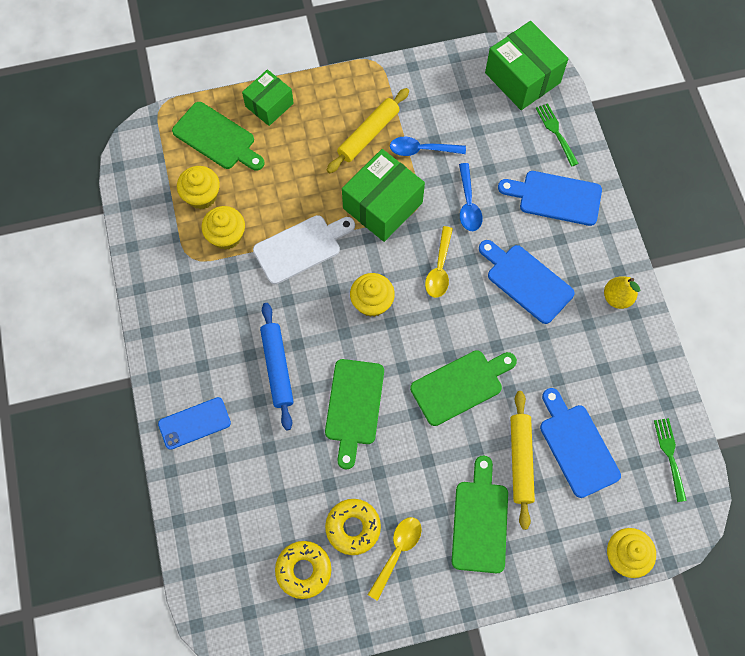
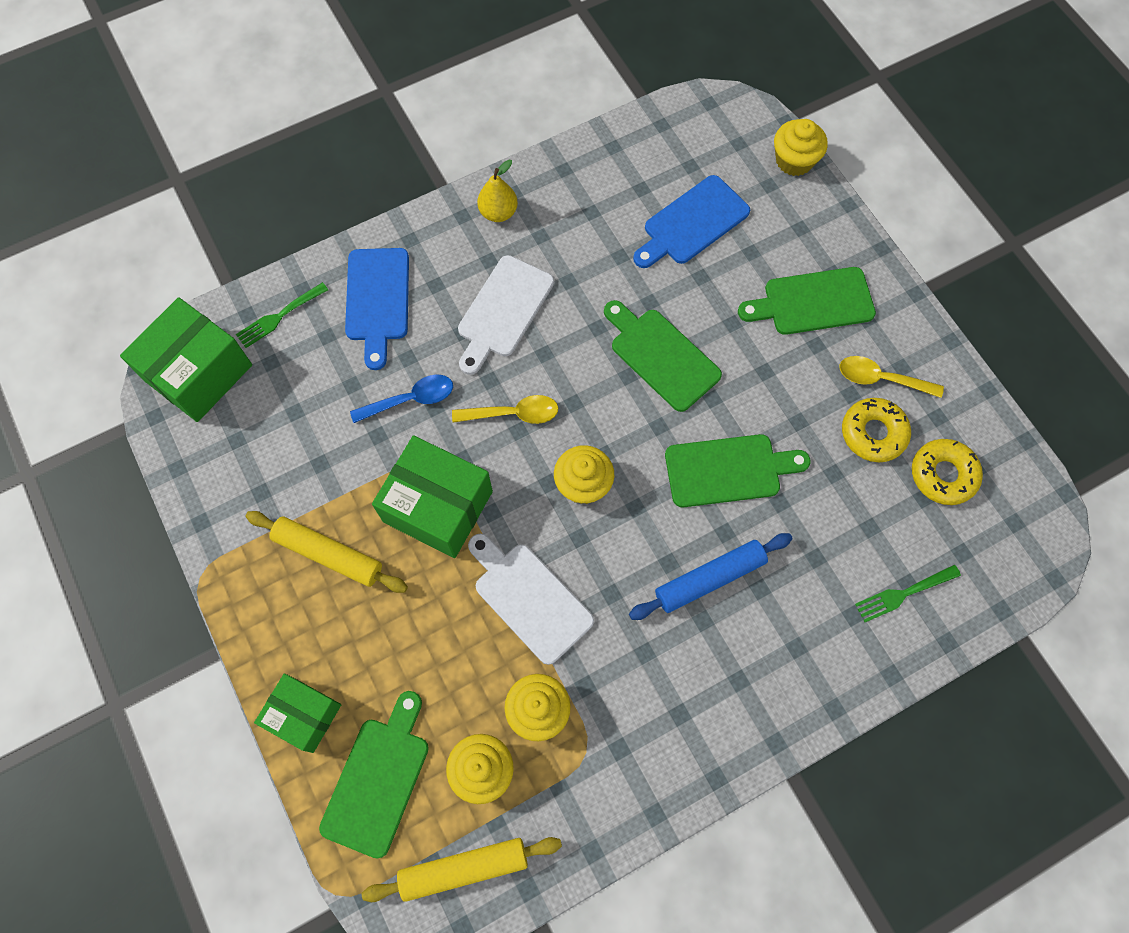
camera: 105 degrees left, 0 degrees up
(194, 423) = (819, 664): blue phone -> none
(421, 150) = (339, 476): blue spoon -> none
(520, 460) = (729, 275): yellow rolling pin -> yellow rolling pin (464, 868)
(526, 281) = (503, 311): blue cutting board -> white cutting board
(670, 455) = (671, 135): green fork -> green fork (903, 593)

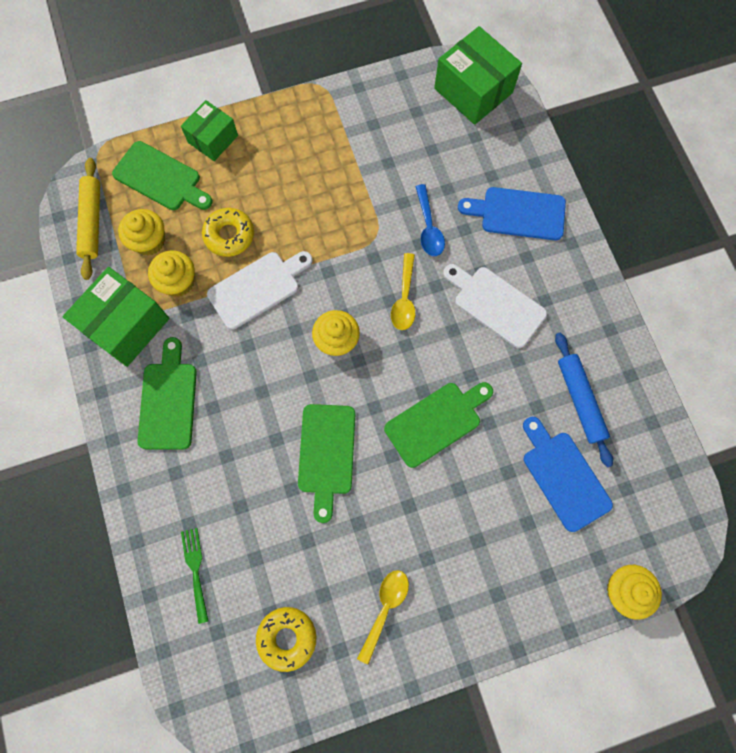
camera: 100 degrees right, 5 degrees up
(279, 316) = (512, 145): green fork -> none
(329, 554) = (319, 162): yellow rolling pin -> none
(438, 506) = (339, 236): green box -> green box (126, 325)
(498, 212) = (591, 314): yellow pear -> none
(709, 579) = (242, 419): blue rolling pin -> blue rolling pin (580, 400)
(813, 302) = (469, 567): green cutting board -> green cutting board (168, 401)
(873, 433) = (336, 586): yellow donut -> yellow donut (229, 235)

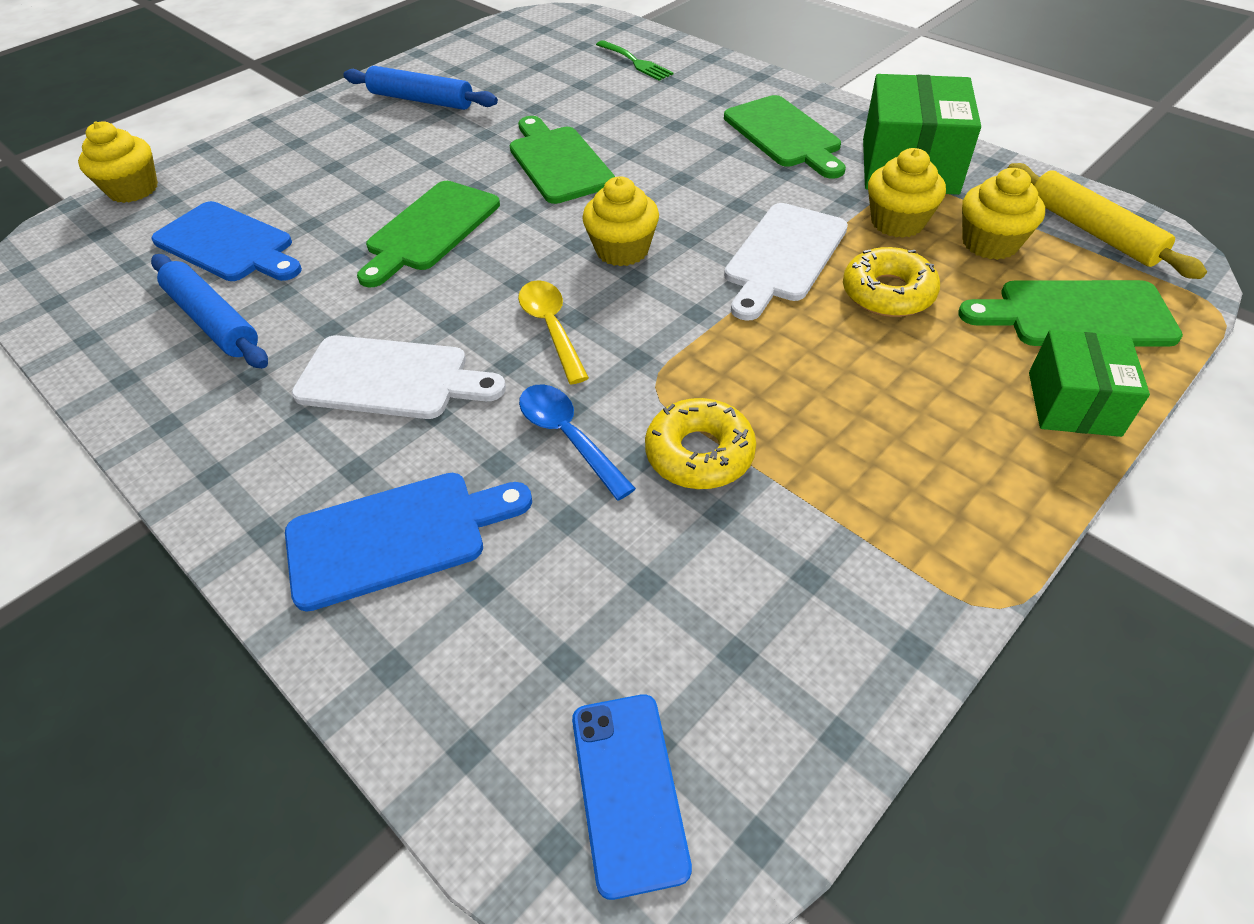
camera: 155 degrees right, 25 degrees down
(287, 637) = (512, 60): yellow donut -> yellow donut (699, 453)
(385, 608) = (421, 100): yellow spoon -> blue rolling pin
(473, 90) = (628, 790): green box -> blue phone

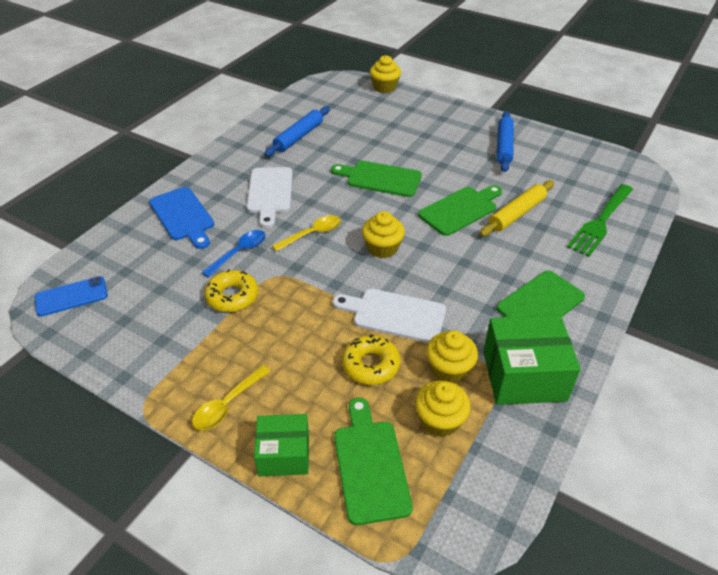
camera: 75 degrees right, 5 degrees down
(228, 244) = (351, 124): blue cutting board -> none
(635, 62) = (600, 222): green fork -> green fork, size x1.71
(977, 471) = (227, 404): none -> yellow spoon
(1092, 231) = (475, 487): yellow rolling pin -> yellow rolling pin (517, 214)

